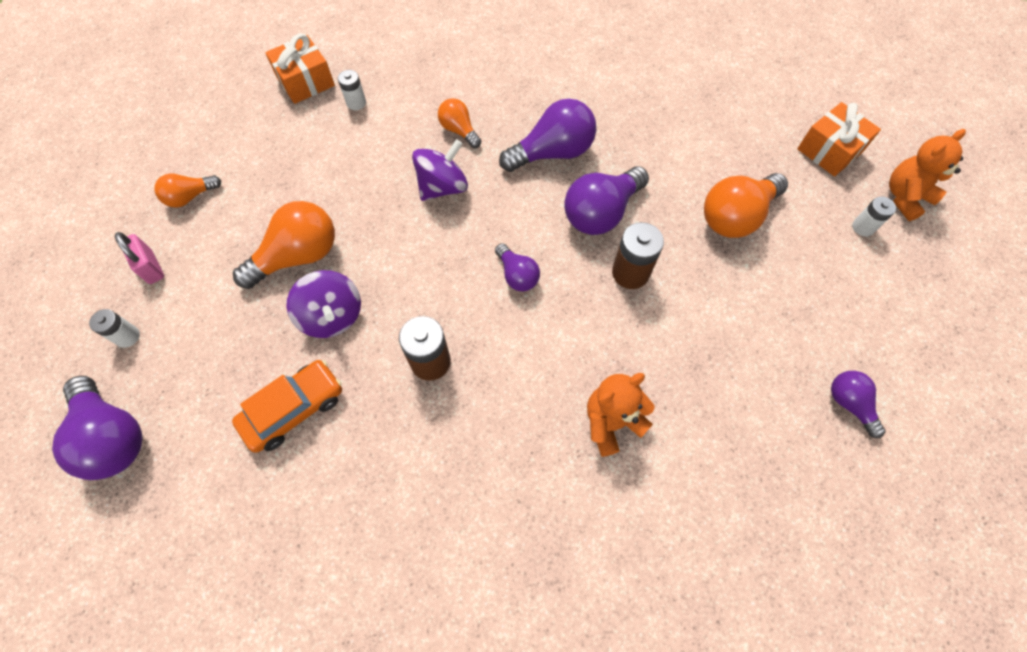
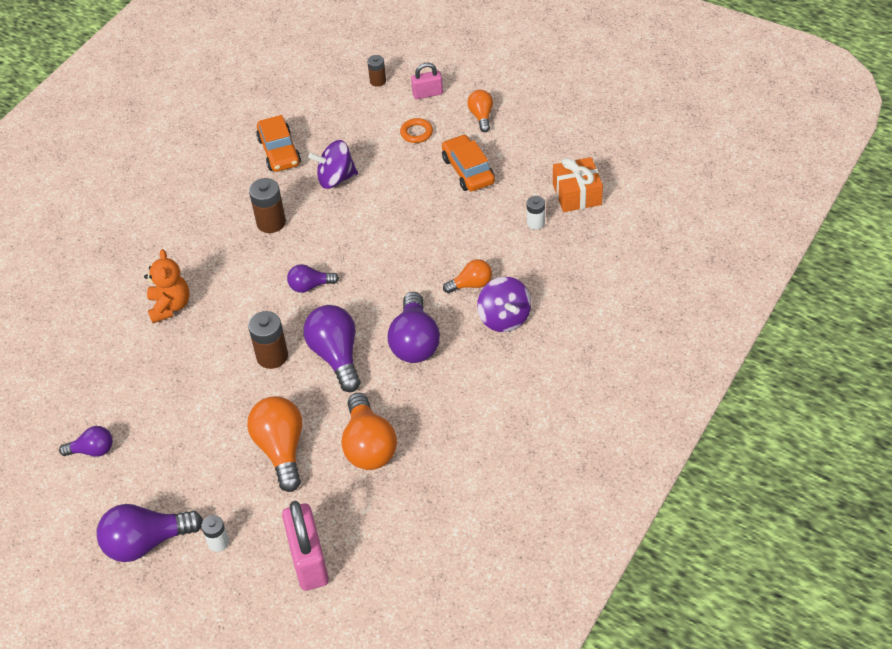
camera: 115 degrees right, 15 degrees down
(114, 436) = (311, 73): purple light bulb -> purple light bulb (146, 543)
(127, 336) = (378, 81): white battery -> brown battery
(230, 255) = (416, 133): none -> orange ring
(288, 182) = (468, 170): none -> orange car
(298, 256) = (395, 168): orange light bulb -> orange light bulb (369, 446)
(443, 187) = (416, 261): purple spinning top -> purple spinning top (504, 318)
(829, 150) = (309, 560): orange gift -> pink padlock
(905, 197) = (227, 596): orange teddy bear -> none

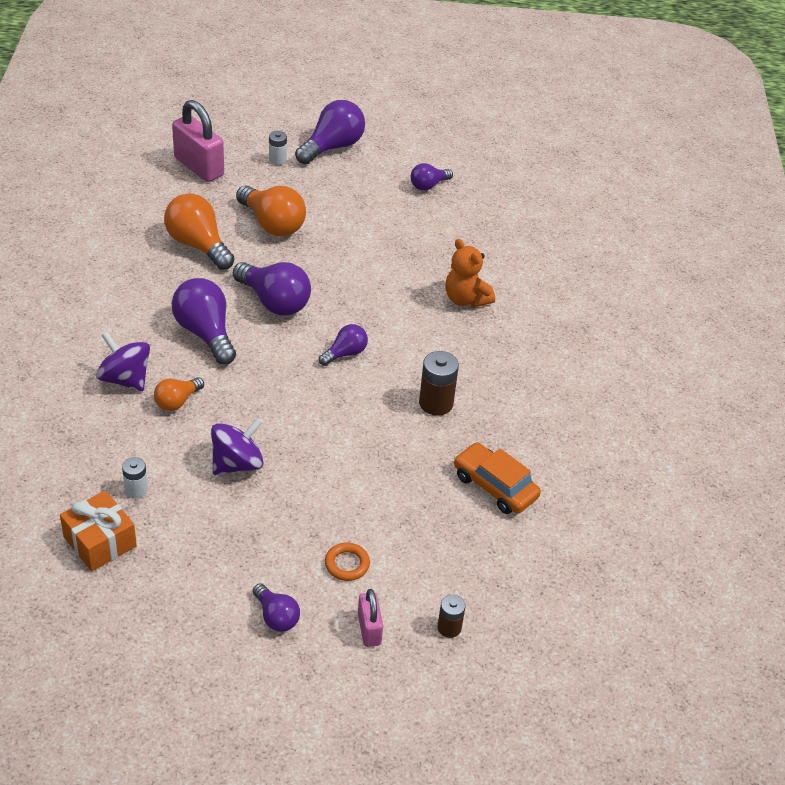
camera: 145 degrees right, 5 degrees down
(272, 356) = (334, 286): brown battery -> none
(336, 178) = (403, 473): purple spinning top -> purple spinning top (237, 463)
(427, 94) = (369, 629): pink padlock -> pink padlock turned 60 degrees counterclockwise
(468, 170) = (252, 532): orange car -> none
(481, 116) = (276, 616): orange light bulb -> purple light bulb

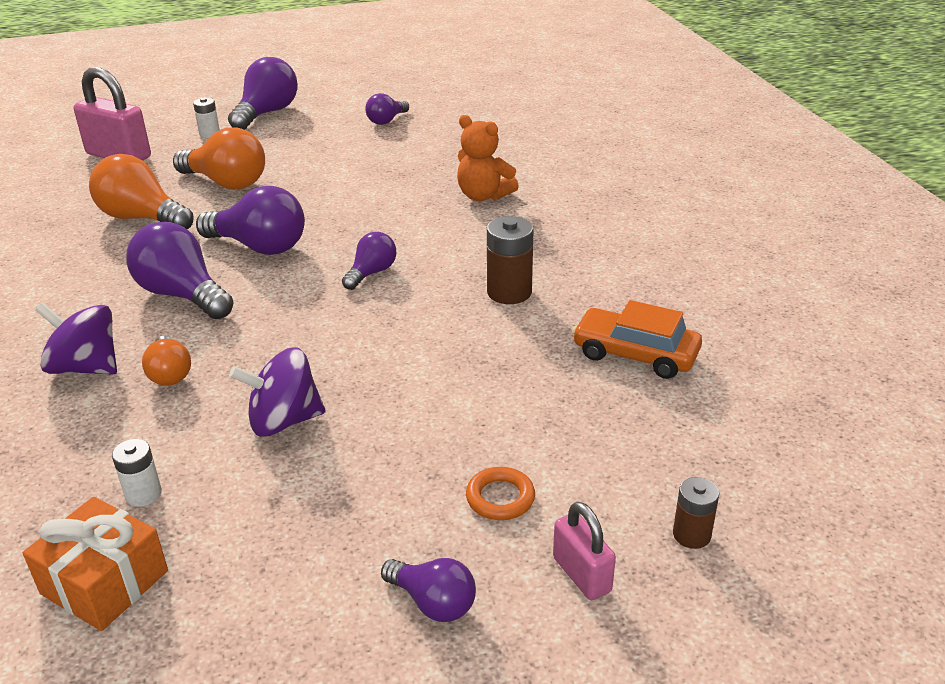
camera: 15 degrees left, 10 degrees down
(177, 401) = (170, 374): orange light bulb -> orange light bulb turned 45 degrees counterclockwise
(237, 463) = (284, 421): purple spinning top -> purple spinning top turned 135 degrees counterclockwise

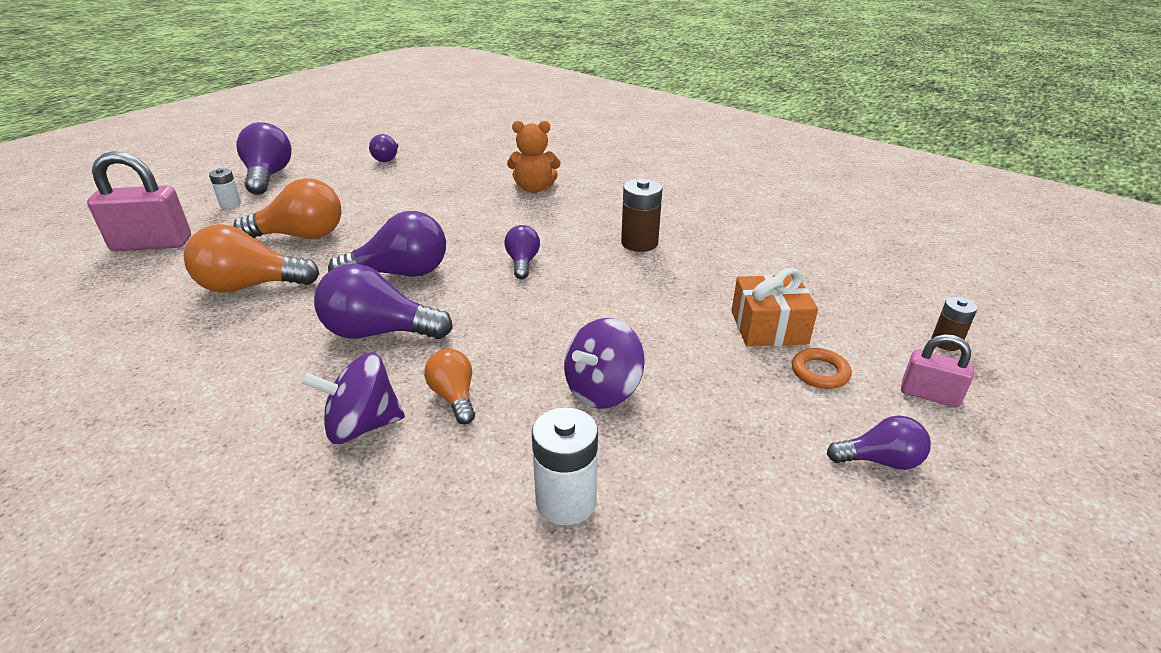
camera: 35 degrees left, 0 degrees up
(104, 582) = (634, 591): orange gift -> orange gift (768, 327)
(143, 494) = (566, 501): white battery -> white battery, size x1.64
(170, 374) = (454, 397): orange light bulb -> orange light bulb turned 150 degrees counterclockwise
(635, 354) = (768, 253): orange car -> none

